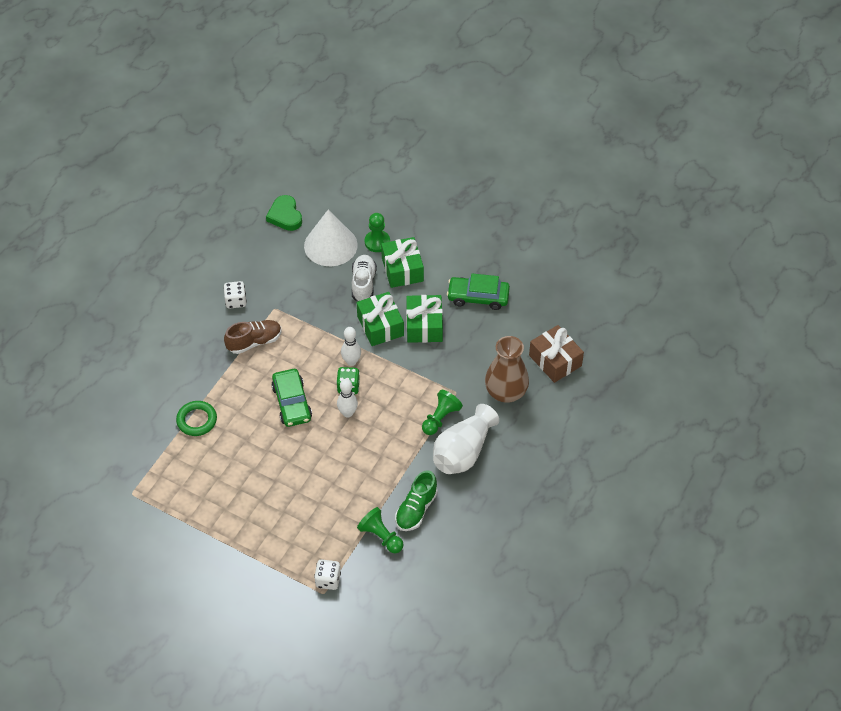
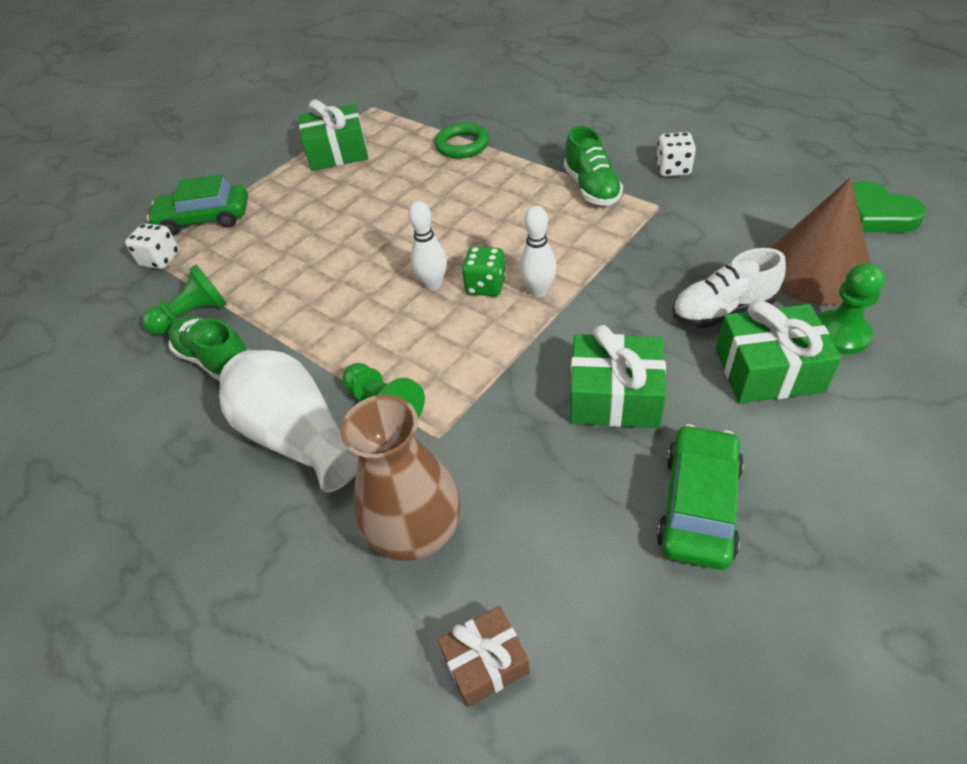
camera: 105 degrees right, 5 degrees down
(254, 342) = (591, 188): brown shoe -> green shoe
(285, 216) = (877, 215): green heart -> green heart turned 120 degrees counterclockwise
(292, 403) = (469, 225): green car -> green car (205, 218)
(330, 245) = (816, 269): white cone -> brown cone
(363, 284) = (722, 310): white shoe -> white shoe turned 150 degrees clockwise
(380, 326) = (617, 330): green gift -> green gift (337, 152)
(555, 360) = (485, 662): brown gift -> brown gift, size x0.62

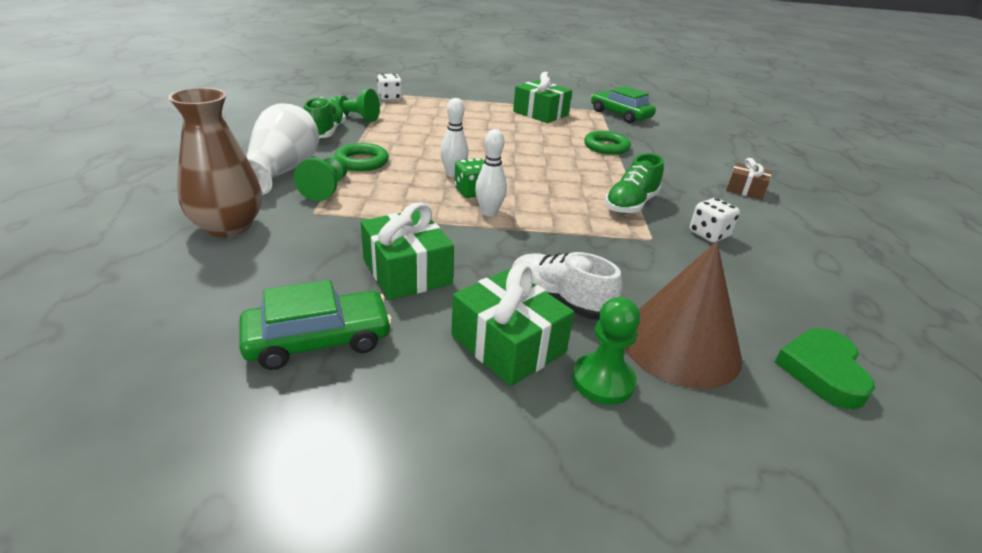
camera: 45 degrees right, 15 degrees down
(205, 218) = (435, 98): green car -> green car (620, 114)
(336, 351) = (362, 162): none -> green ring
(485, 662) = (128, 280): brown gift -> brown gift (745, 190)

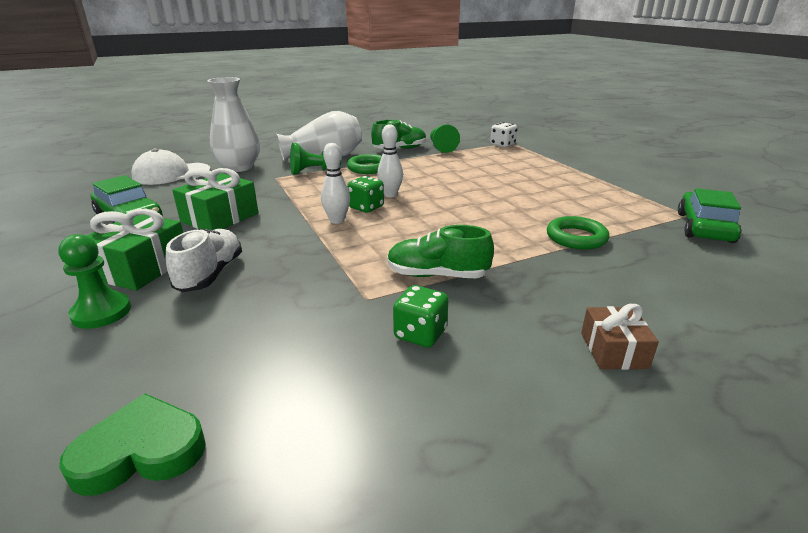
camera: 65 degrees right, 5 degrees down
(164, 282) = (171, 174): none -> white cap
(228, 227) = (239, 167): brown vase -> white vase
(540, 113) = (600, 193): green gift -> none
(680, 345) = (164, 343): brown cone -> none
(709, 234) = (420, 334): white dice -> green dice

